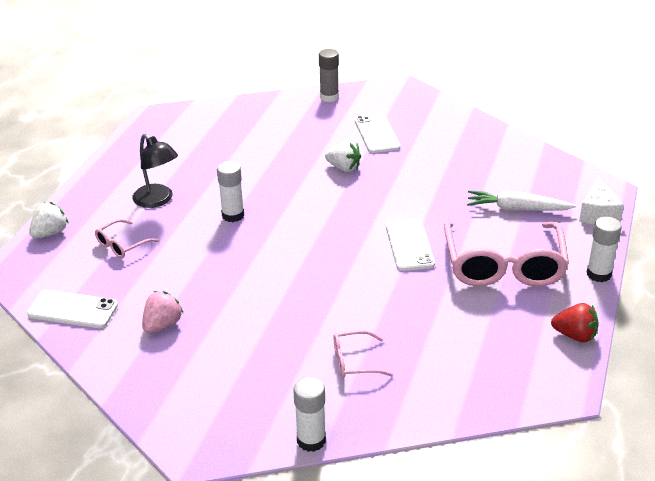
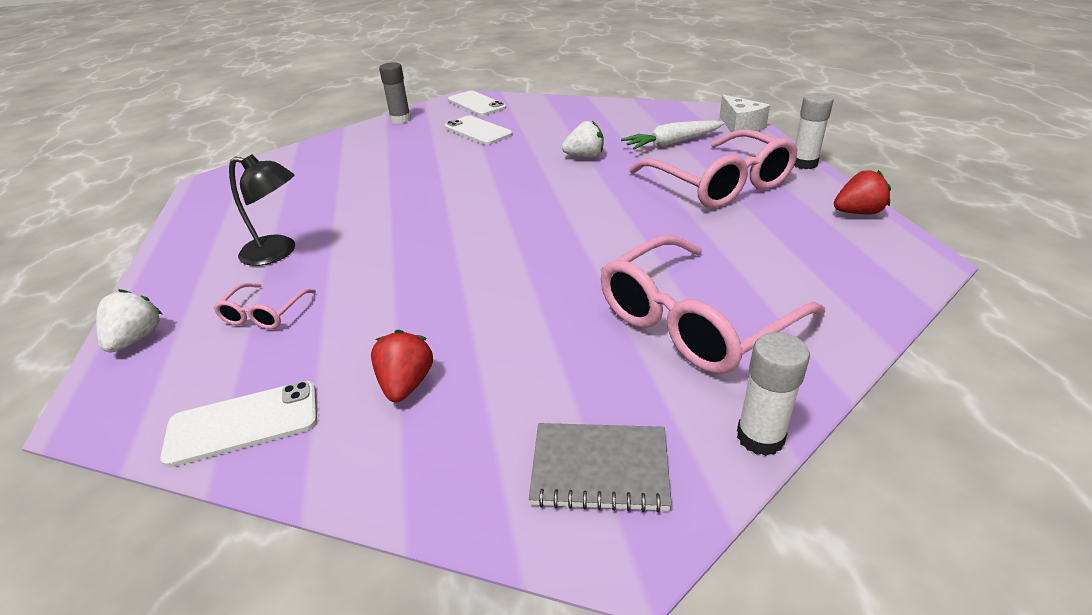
camera: 30 degrees left, 0 degrees up
(162, 325) = (406, 384): pink strawberry -> red strawberry
(216, 414) = (600, 469): none -> grey notebook
(233, 215) = (391, 236): white glue stick -> none
(344, 168) = (474, 162): white strawberry -> white strawberry (585, 156)
(354, 362) = (694, 321): pink glasses -> pink glasses, size x2.20
(409, 245) = (613, 198): white phone -> white phone (476, 104)

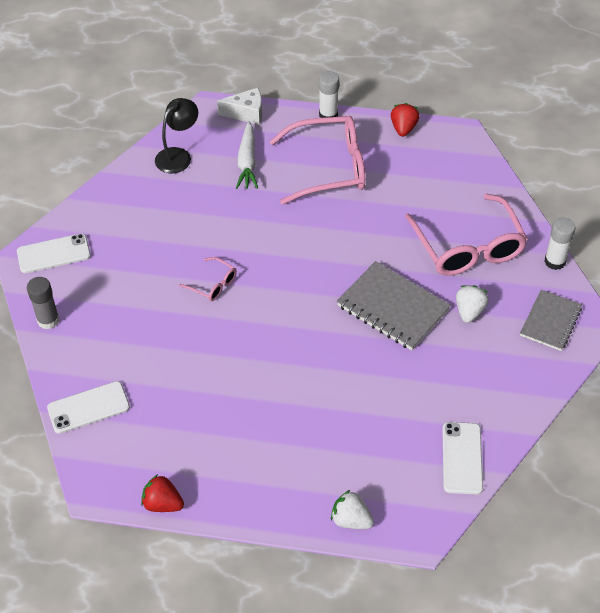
camera: 70 degrees left, 15 degrees up
(264, 314) = (357, 446): pink glasses -> pink glasses (213, 284)
(278, 252) = (275, 436): black lamp -> black lamp (178, 156)
(406, 384) = (462, 382): red strawberry -> red strawberry (163, 504)
(478, 131) = (127, 269): white phone -> white phone (88, 407)
(521, 283) = (392, 308): none -> grey notebook
(585, 156) = (234, 219): white strawberry -> white strawberry (469, 311)

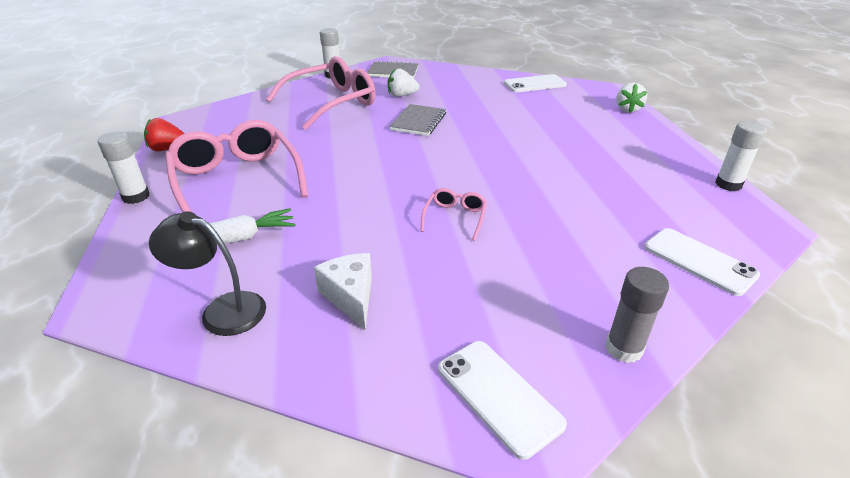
camera: 110 degrees left, 15 degrees down
(163, 504) = (728, 184): red strawberry -> white glue stick
(246, 113) = (121, 263): white cheese -> white cheese (350, 297)
(392, 308) = (418, 122): grey notebook -> grey notebook, size x0.66

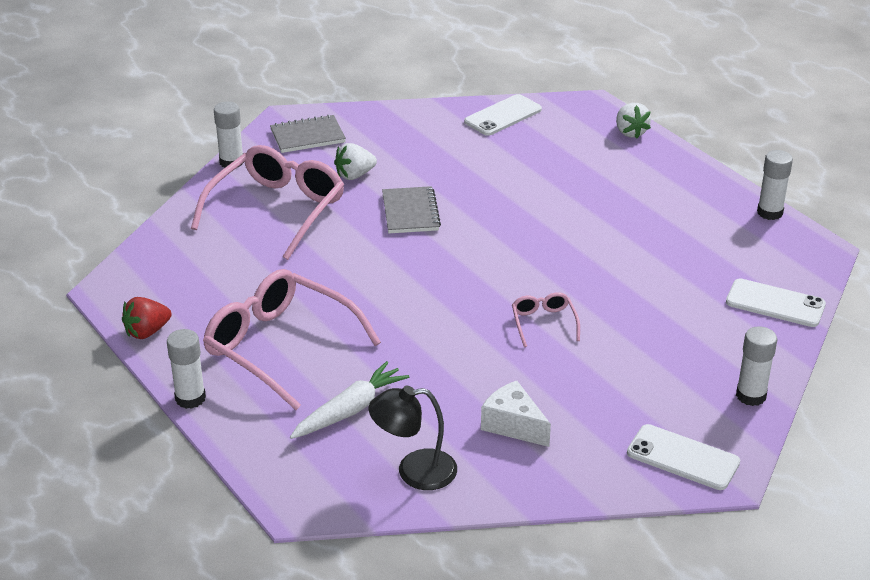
camera: 25 degrees left, 0 degrees up
(624, 348) = (751, 396): grey glue stick -> white glue stick

